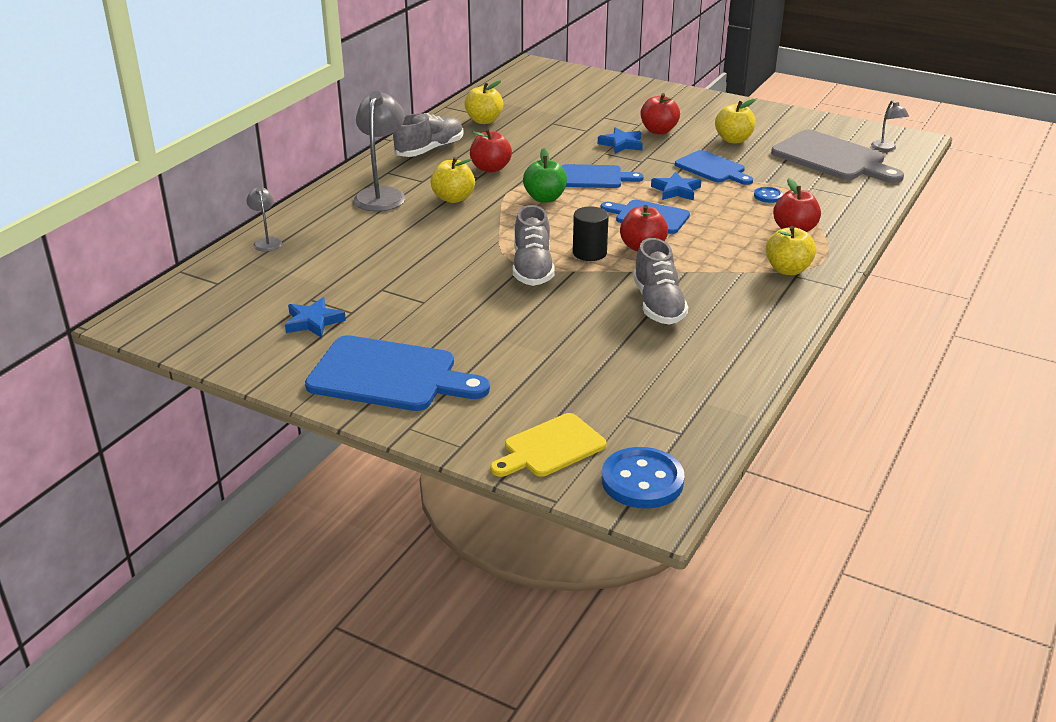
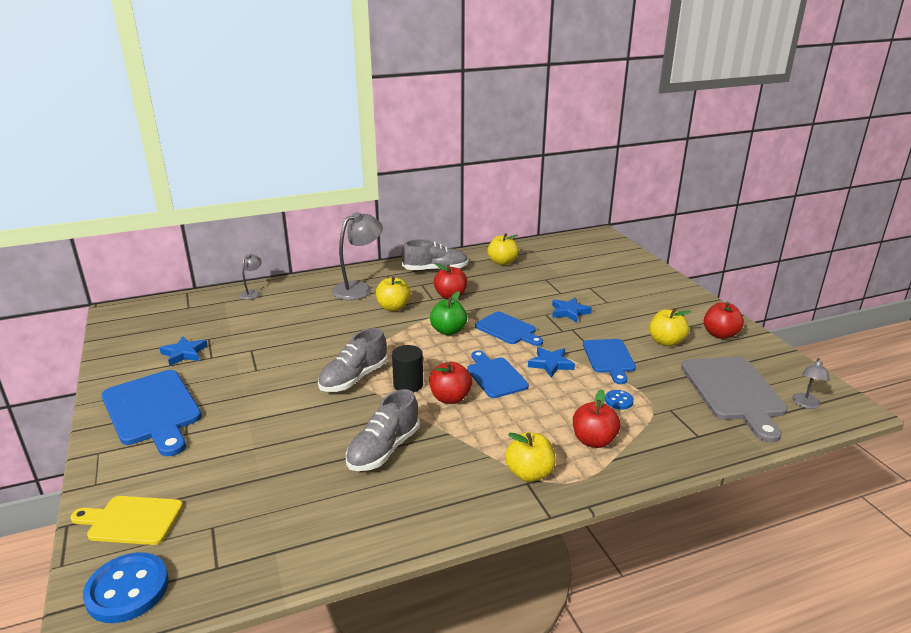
camera: 40 degrees right, 5 degrees down
(658, 131) = (615, 312): red apple -> red apple (720, 334)

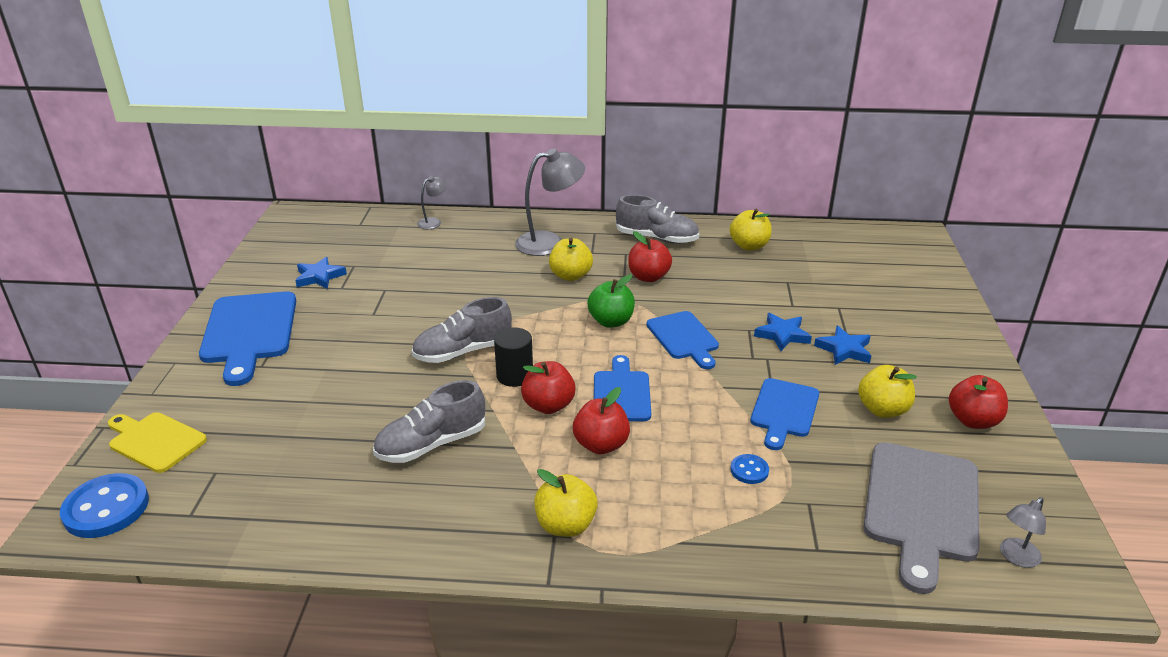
camera: 25 degrees right, 5 degrees up
(550, 364) = (701, 397): blue star -> blue star (844, 349)
(593, 440) = (674, 511): red apple -> red apple (601, 445)

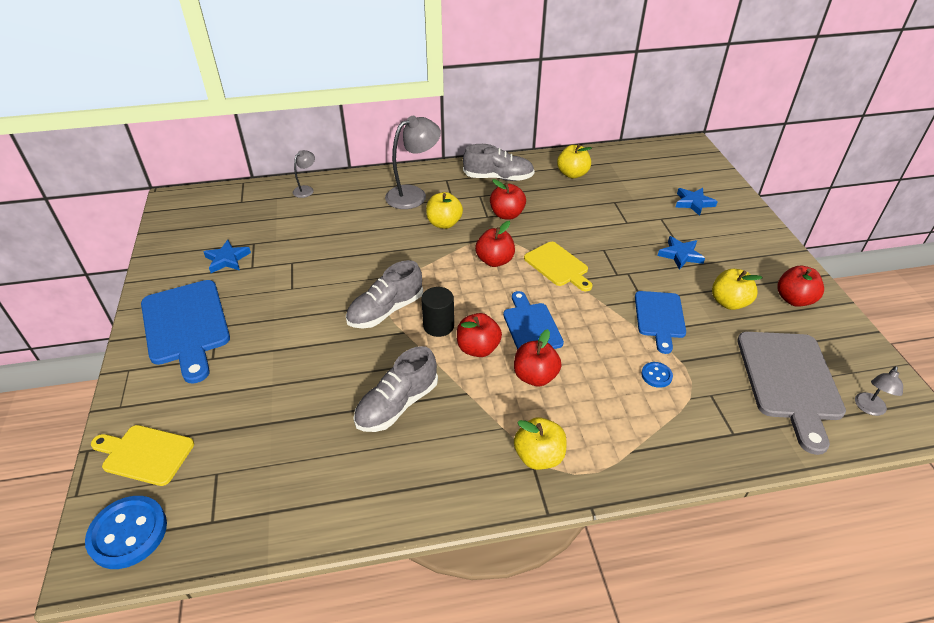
camera: 15 degrees left, 10 degrees up
(611, 321) = (495, 261): green apple -> red apple
(684, 338) = (558, 266): blue cutting board -> yellow cutting board
(782, 335) = (630, 250): blue star -> blue star (693, 203)

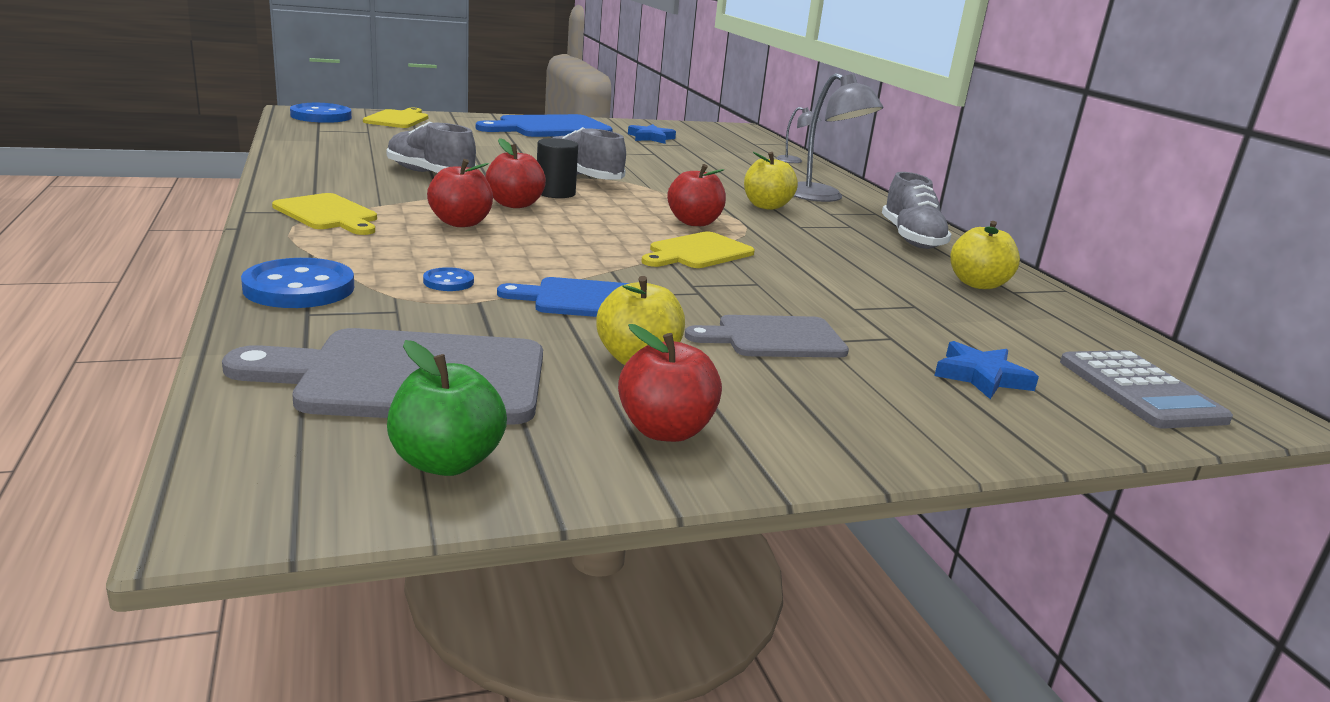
camera: 80 degrees right, 20 degrees down
(507, 214) = (813, 236): red apple -> none
(531, 326) = (558, 228): blue cutting board -> none
(539, 456) = (328, 214): yellow apple -> yellow cutting board
(680, 255) = (774, 338): blue star -> grey cutting board
(686, 166) = (1140, 390): none -> grey calculator
(697, 445) = (299, 288): none -> blue button
(856, 363) = (446, 462): none -> green apple
(869, 408) = (306, 445): grey lamp -> none

